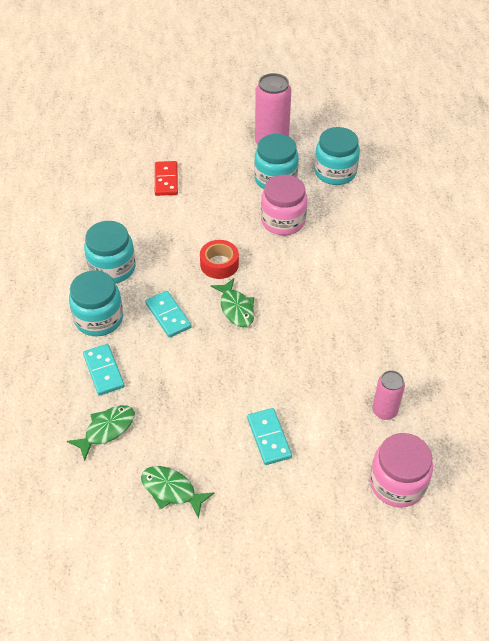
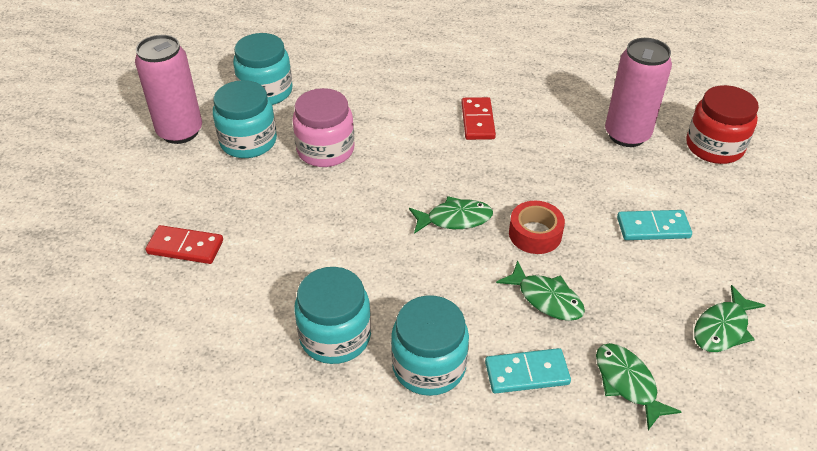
camera: 75 degrees left, 5 degrees down
(168, 315) = (447, 287): turquoise domino -> none
(172, 374) = (546, 298): none -> green fish
(219, 264) = (374, 220): red tape -> red tape (535, 234)
(357, 303) = (478, 121): none -> red domino
(384, 411) = (627, 135): pink can -> pink can, size x1.71
(397, 483) = (714, 147): pink jar -> red jar

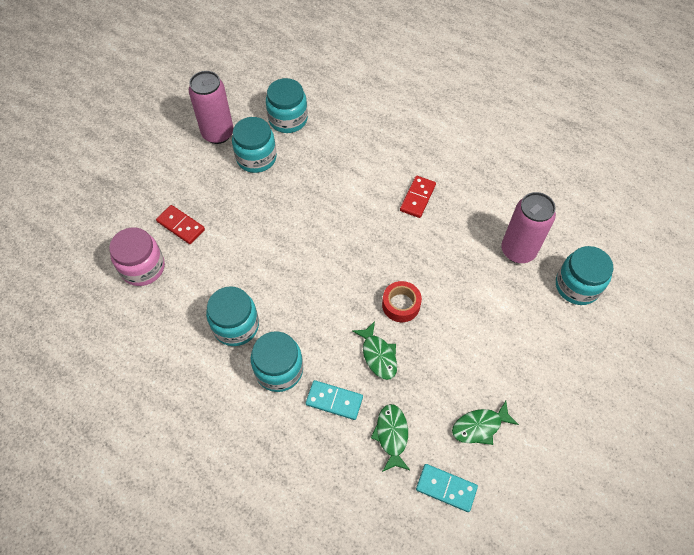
camera: 25 degrees right, 15 degrees up
(325, 150) = (302, 183): pink jar -> pink jar (143, 267)
(455, 219) = (355, 272): green fish -> none
(653, 228) = (484, 333): turquoise domino -> turquoise domino (446, 488)
(714, 147) = (577, 286): red jar -> turquoise jar

